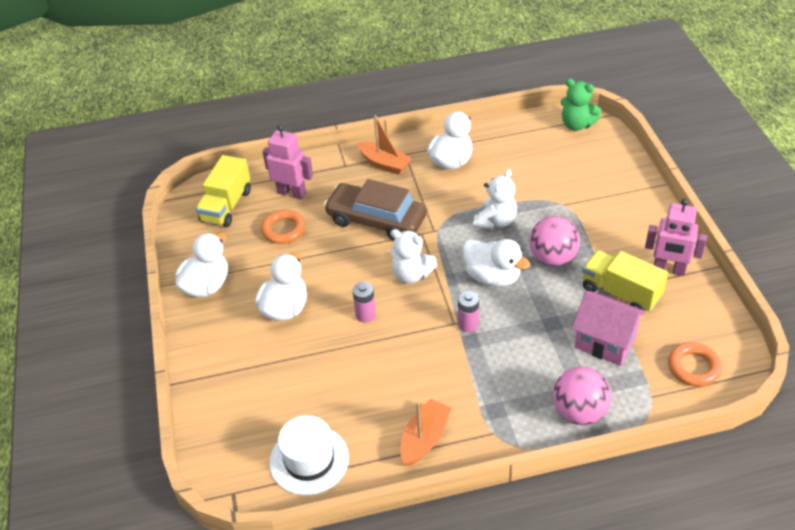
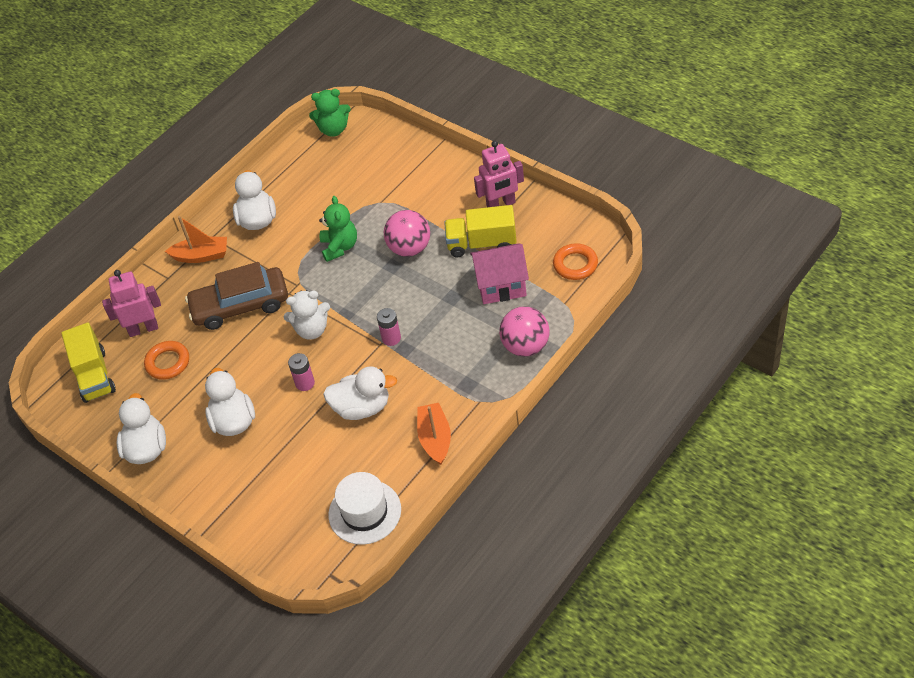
camera: 35 degrees left, 5 degrees up
(492, 277) = (377, 291): white duck -> white duck (362, 407)
(495, 221) = (340, 247): white teddy bear -> green teddy bear

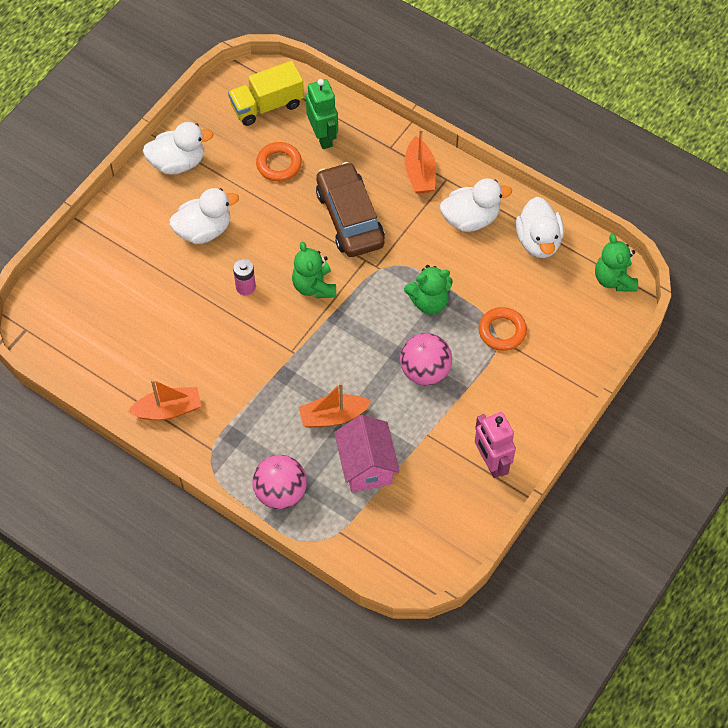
camera: 80 degrees right, 10 degrees up
(143, 329) = (323, 137): pink robot -> green robot
(312, 330) = (314, 286): white teddy bear -> green teddy bear
(362, 407) = (211, 341): white duck -> white duck (538, 241)
(365, 512) = (89, 353): white hat -> none
(391, 338) = (299, 361): pink battery -> none
(450, 311) = (333, 416): none -> orange boat
(482, 243) = (430, 444): yellow truck -> none
(575, 264) = (396, 543): orange ring -> orange ring (502, 331)

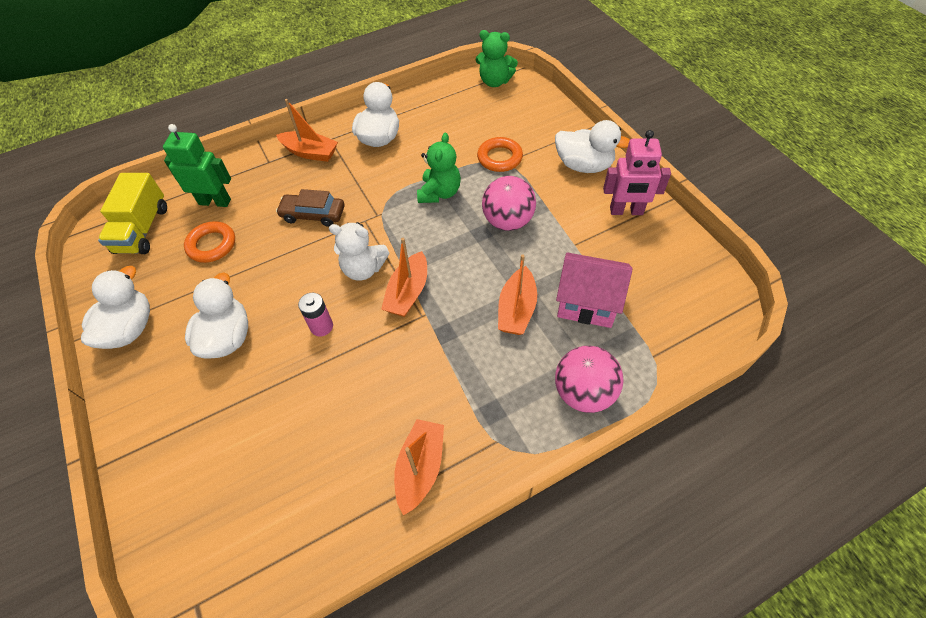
camera: 60 degrees left, 5 degrees down
(308, 330) = (408, 292): none -> orange boat
(314, 286) = (363, 269): green teddy bear -> white teddy bear
(350, 218) = (313, 214): brown car -> brown car, size x0.60
(538, 241) = (431, 108): white duck -> white duck (584, 165)

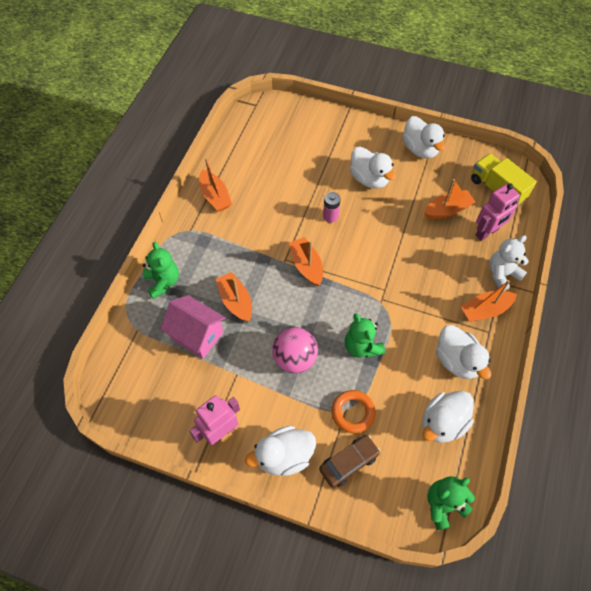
camera: 135 degrees right, 5 degrees up
(212, 245) = (447, 210): orange ring -> orange boat
(215, 202) = (487, 232): green robot -> pink robot
(313, 214) = (419, 269): brown car -> brown car (349, 462)
(363, 269) = (347, 260): white teddy bear -> white teddy bear (502, 274)
(441, 114) = (442, 423): none -> white duck
(584, 392) = (163, 282): pink ball -> green teddy bear
(587, 304) = (197, 335): pink house -> pink house turned 60 degrees clockwise

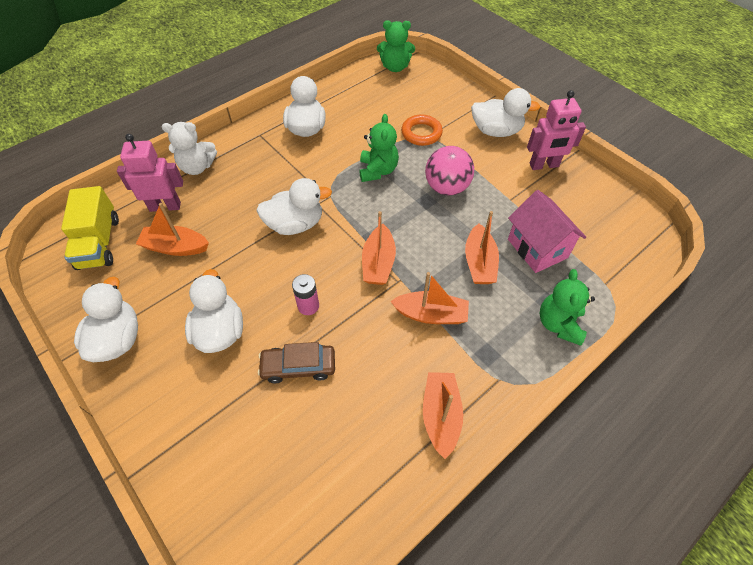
camera: 150 degrees left, 5 degrees down
(349, 462) = (446, 109): brown car -> brown car (298, 367)
(442, 423) = (356, 101): white duck -> white duck (295, 224)
(485, 310) = (244, 149): orange boat -> orange boat (431, 314)

